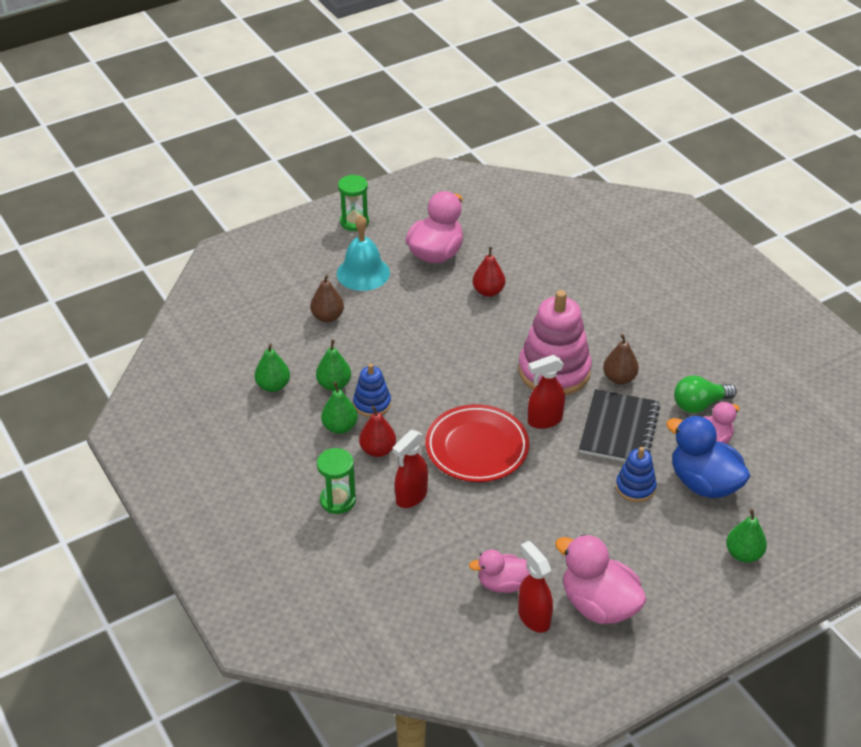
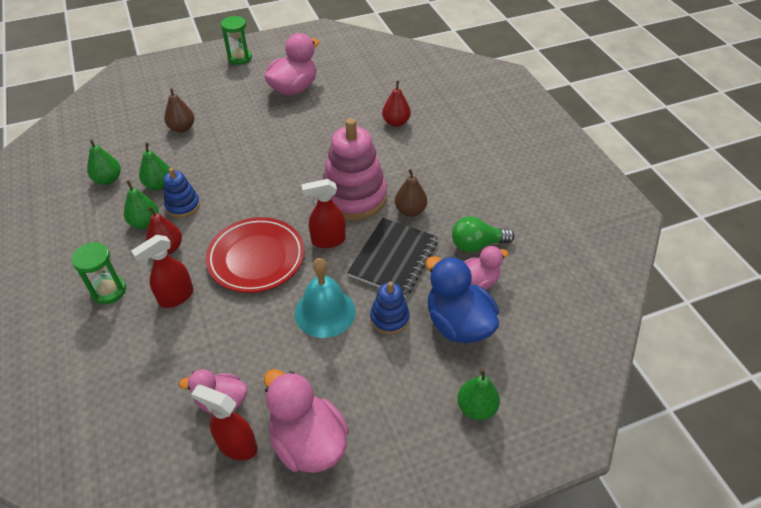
camera: 10 degrees right, 5 degrees up
(363, 273) = (228, 97): turquoise bell -> turquoise bell (325, 312)
(488, 291) = (324, 123): red pear -> red pear (396, 122)
(533, 617) = (237, 446): red spray bottle -> red spray bottle turned 45 degrees counterclockwise

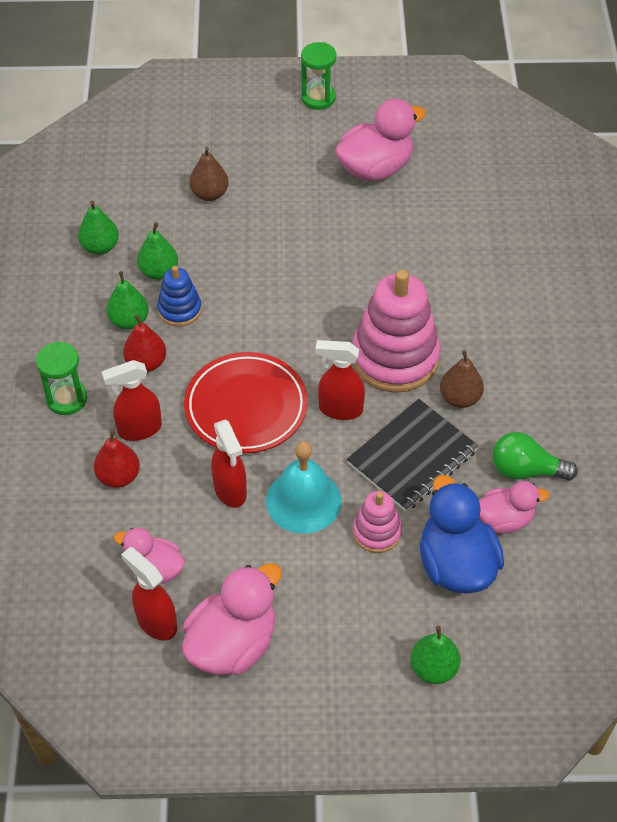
camera: 20 degrees right, 5 degrees up
(265, 321) = (230, 491): none -> red spray bottle
(308, 442) = (232, 644): pink duck -> pink duck turned 60 degrees clockwise
(389, 318) = (376, 532): blue stacking toy -> pink stacking toy
(396, 122) = (495, 260): red pear -> red pear (118, 476)

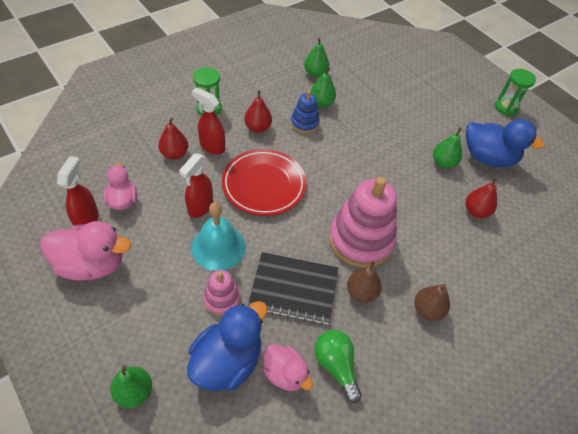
camera: 50 degrees right, 0 degrees up
(129, 321) = (279, 107): green pear -> green pear (443, 163)
(209, 194) = (392, 97): brown pear -> brown pear (427, 310)
(340, 409) = (299, 231): red spray bottle -> none
(375, 168) = (488, 157): pink duck -> blue duck
(436, 230) = (476, 211): none -> red pear

